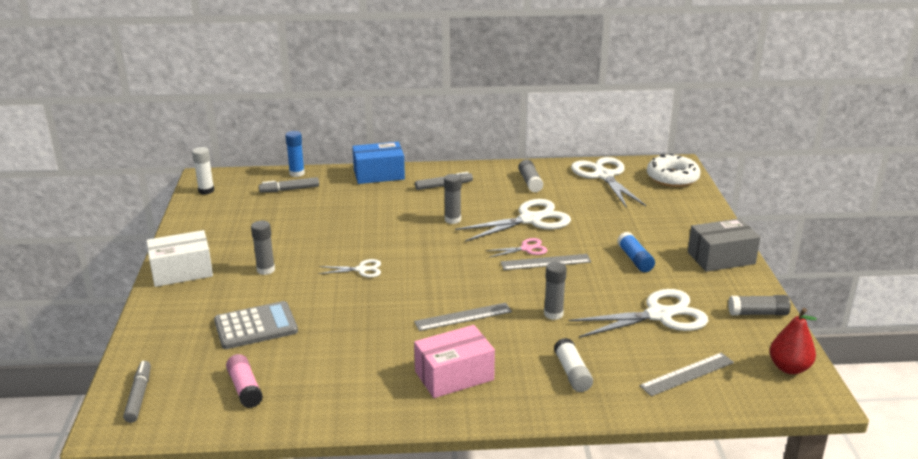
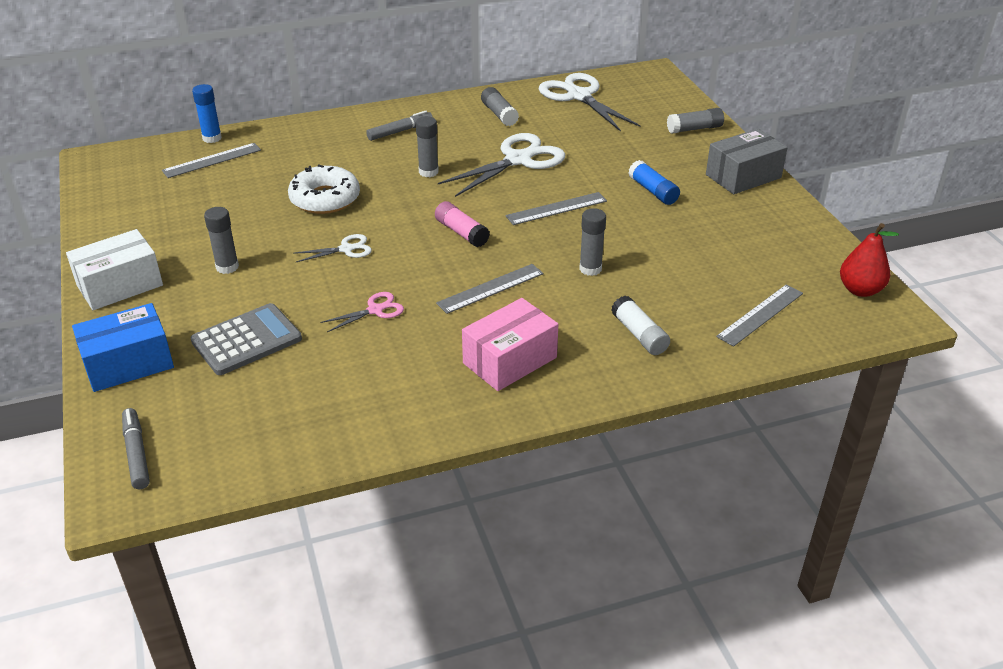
camera: 15 degrees left, 10 degrees up
(206, 190) = (104, 175): white glue stick -> none
(245, 388) = (268, 420): pink glue stick -> pink glue stick (461, 232)
(289, 189) = (212, 160): grey marker -> grey ruler
(379, 174) = (315, 127): blue box -> blue box (128, 363)
(526, 249) = (528, 195): pink scissors -> pink scissors (375, 310)
(659, 315) = (704, 252): white scissors -> none
(672, 178) = (655, 89): white donut -> white donut (325, 199)
(758, 313) = (805, 234): grey glue stick -> grey glue stick (694, 129)

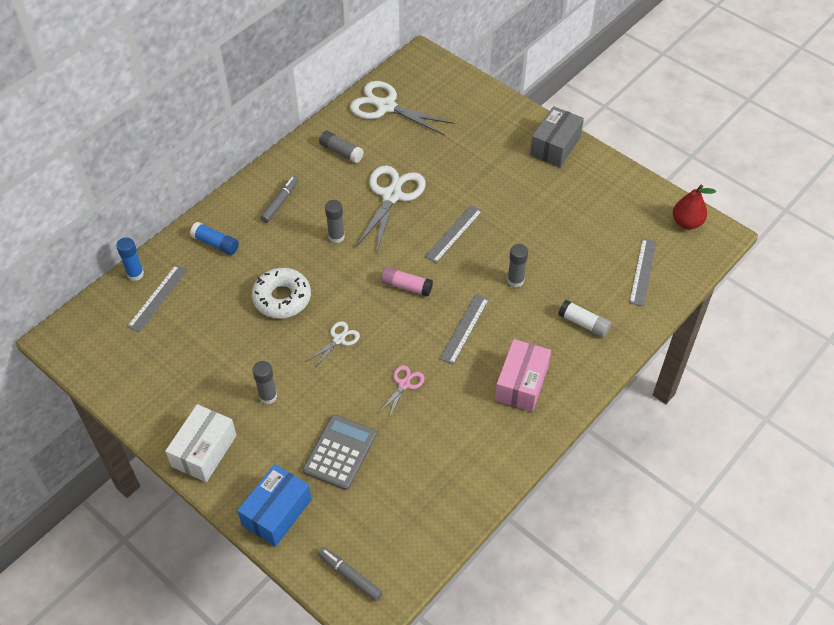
camera: 30 degrees left, 15 degrees up
(653, 191) = (506, 187): blue glue stick -> blue glue stick (215, 243)
(694, 129) = (492, 109): grey glue stick -> none

